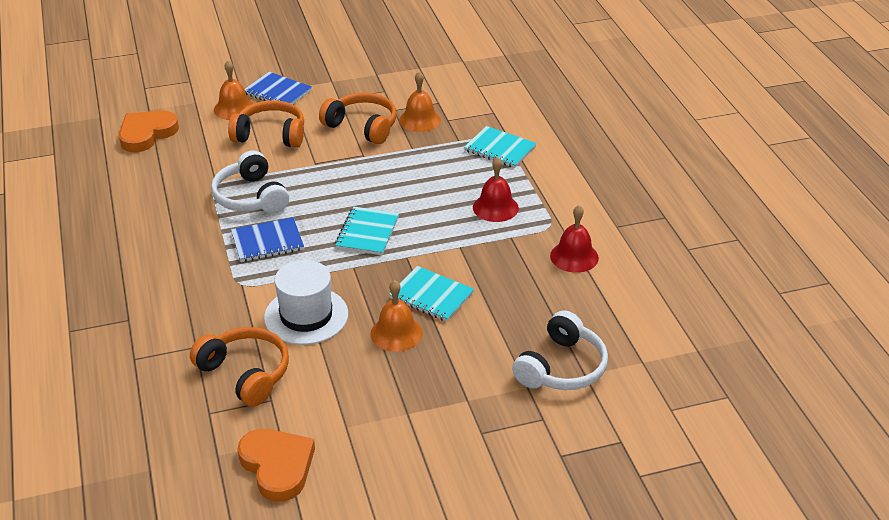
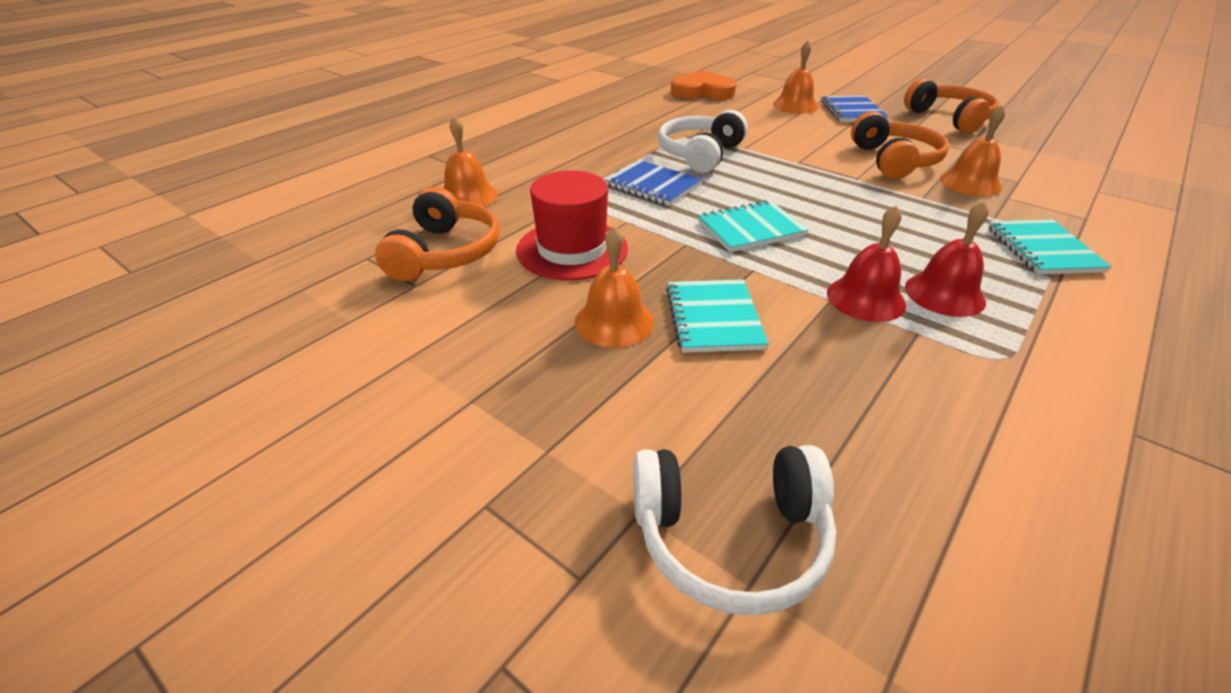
camera: 55 degrees right, 0 degrees up
(174, 334) = (468, 196): none -> orange bell
(270, 135) = (794, 130): orange headphones -> orange headphones (949, 118)
(277, 466) = (301, 337): orange heart -> none
(306, 316) = (572, 249): white hat -> red hat
(574, 256) = (988, 417): red bell -> red bell (865, 298)

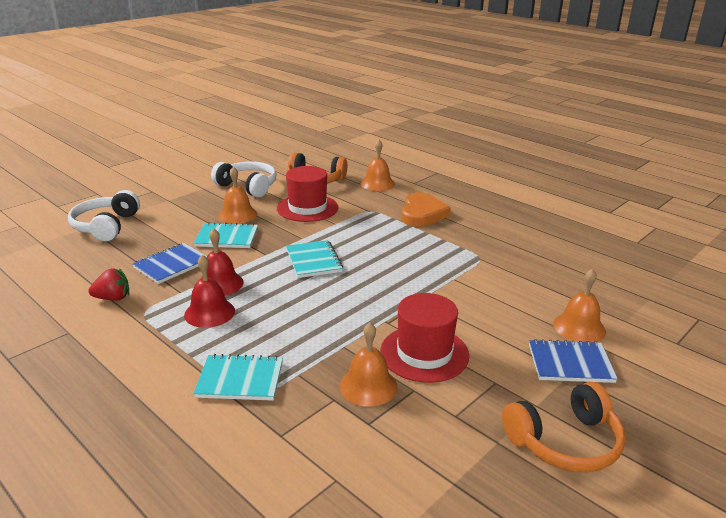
camera: 95 degrees right, 10 degrees down
(653, 185) = (384, 235): blue notebook -> blue notebook (172, 265)
(700, 154) = (439, 258): white headphones -> white headphones (248, 186)
(702, 92) = (605, 277): orange heart -> orange heart (422, 214)
(894, 161) = (424, 353): orange headphones -> red hat
(1000, 409) = (113, 298): none -> red strawberry

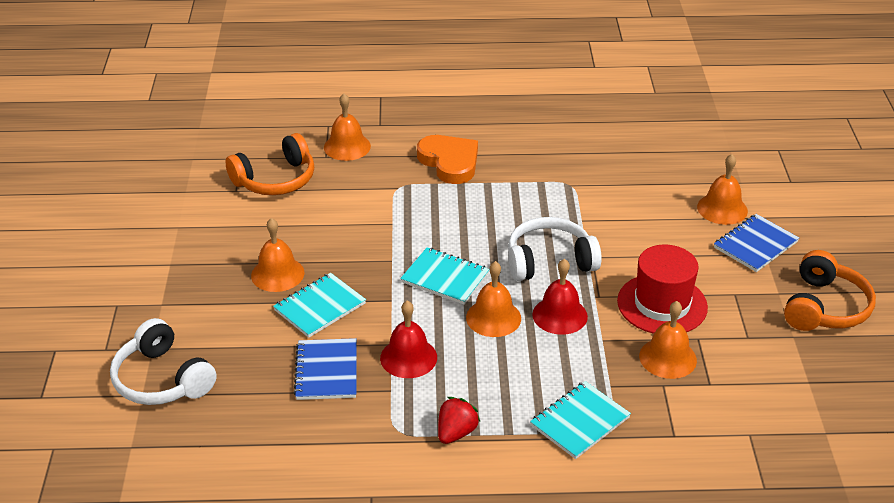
camera: 45 degrees left, 10 degrees up
(113, 298) = (342, 440): red strawberry -> red strawberry (456, 433)
(209, 313) = (453, 389): red bell -> red bell (560, 315)
(248, 186) = (218, 231): white headphones -> white headphones (549, 261)
(301, 294) = (493, 318): none -> orange bell
(307, 208) = (332, 221): red hat -> none

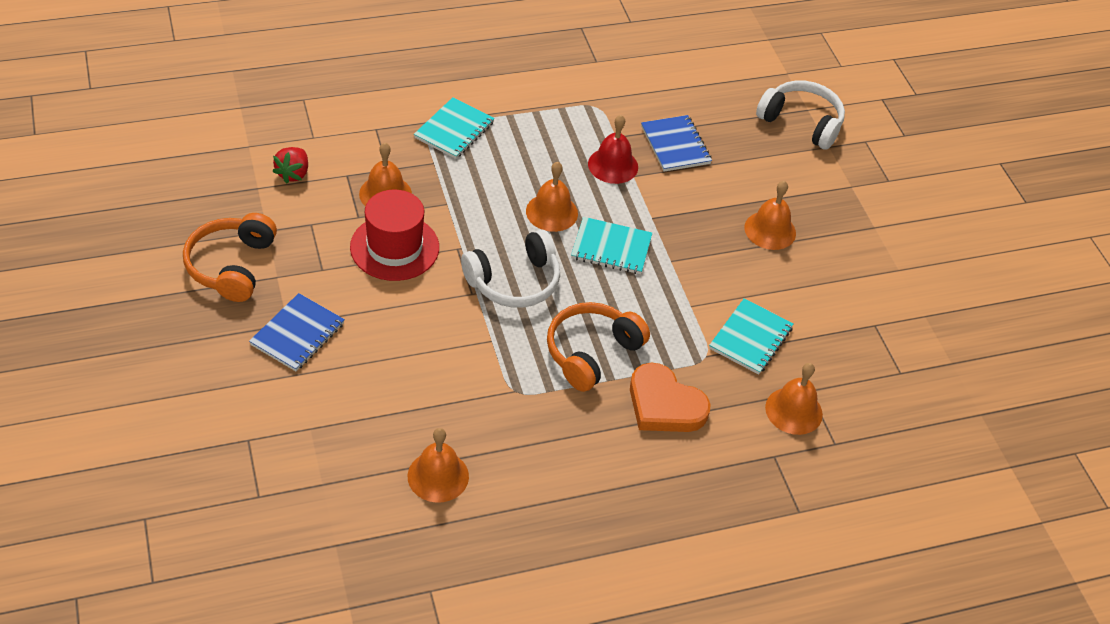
camera: 160 degrees right, 10 degrees up
(275, 180) = (843, 346): orange headphones -> orange headphones (591, 352)
(320, 307) = (712, 202): turquoise notebook -> turquoise notebook (750, 338)
(456, 433) = (550, 110): red strawberry -> red strawberry (293, 174)
(560, 315) = (491, 223): red bell -> none
(722, 209) = (334, 381): orange bell -> orange bell (438, 476)

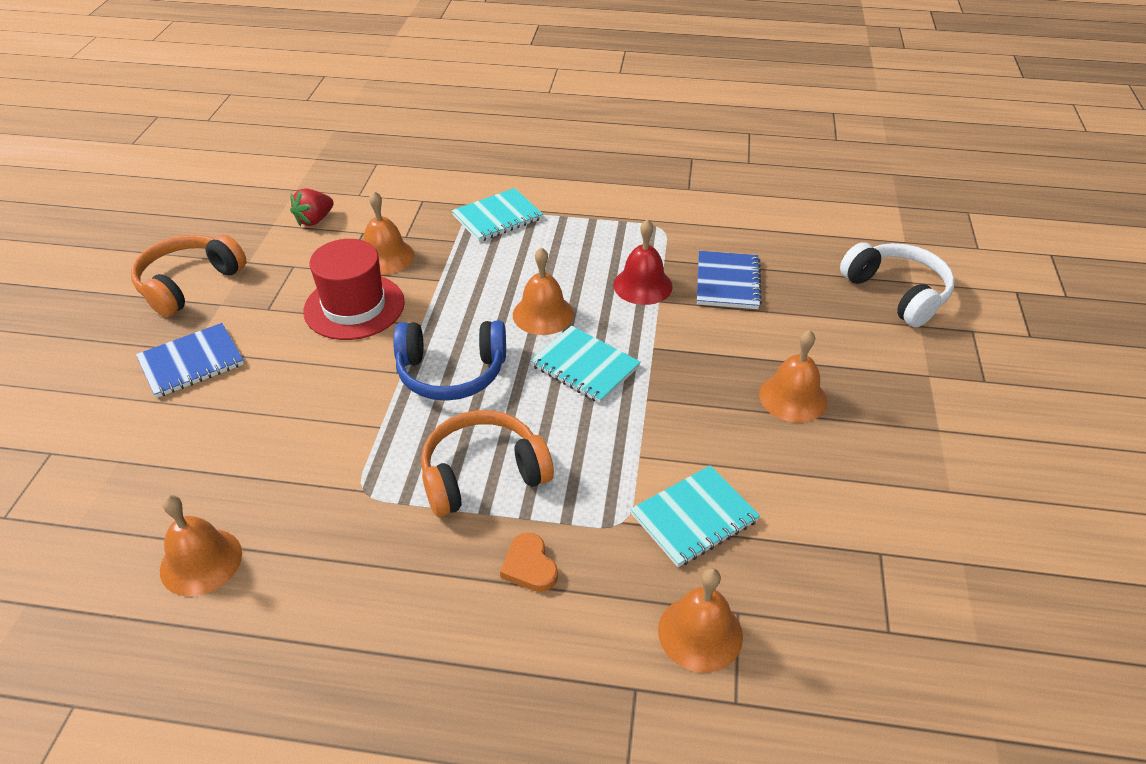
camera: 30 degrees right, 5 degrees down
(514, 281) = (451, 372): white headphones -> blue headphones
(664, 405) = (529, 566): orange heart -> orange heart, size x0.54

